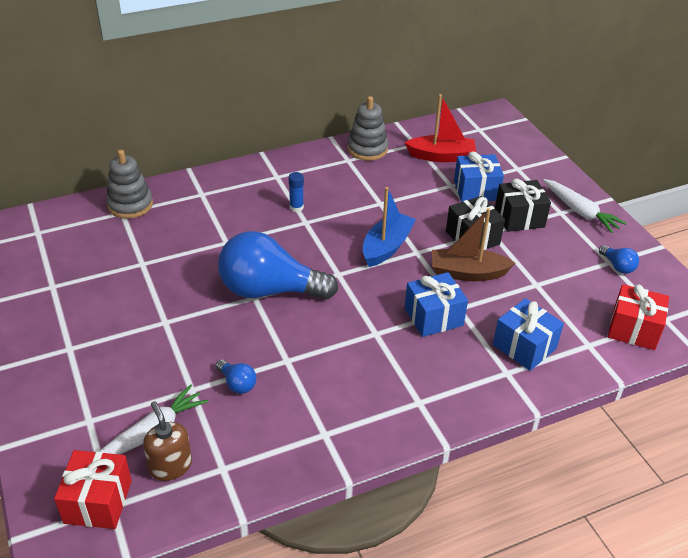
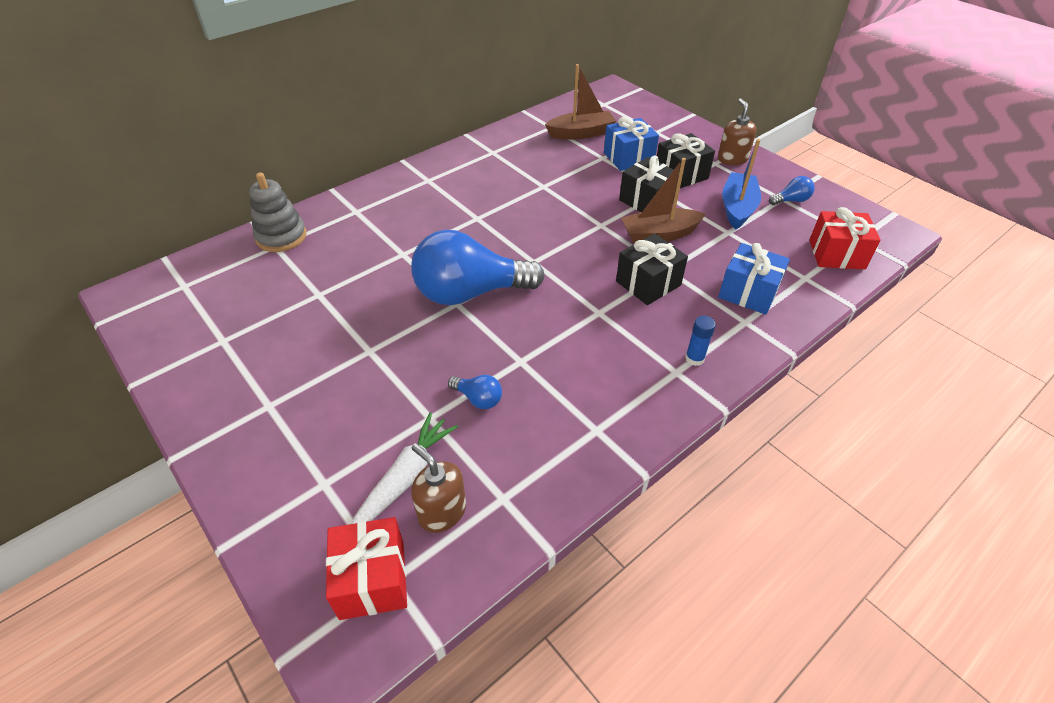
camera: 15 degrees left, 5 degrees up
(296, 207) = (461, 206): blue glue stick -> blue glue stick (694, 358)
(367, 149) = (507, 139): grey stacking toy -> none
(387, 247) = (569, 226): blue boat -> blue boat (737, 208)
(433, 317) = (648, 283): blue gift -> black gift
(441, 156) = (581, 133): red boat -> brown boat
(580, 211) = (732, 159): white carrot -> brown soap dispenser
(617, 266) = (791, 200): blue light bulb -> blue light bulb turned 60 degrees counterclockwise

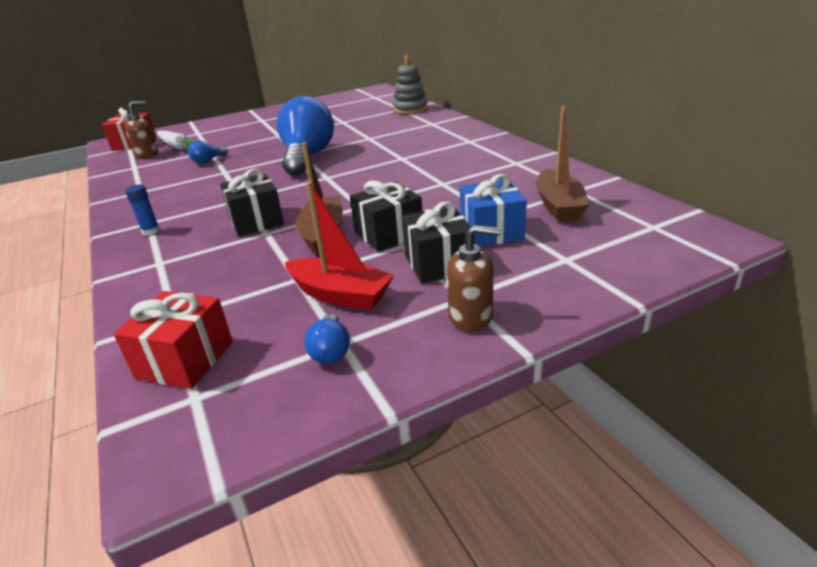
camera: 105 degrees right, 15 degrees down
(737, 208) = (340, 295): blue boat -> red boat
(748, 292) = (192, 272): blue gift -> none

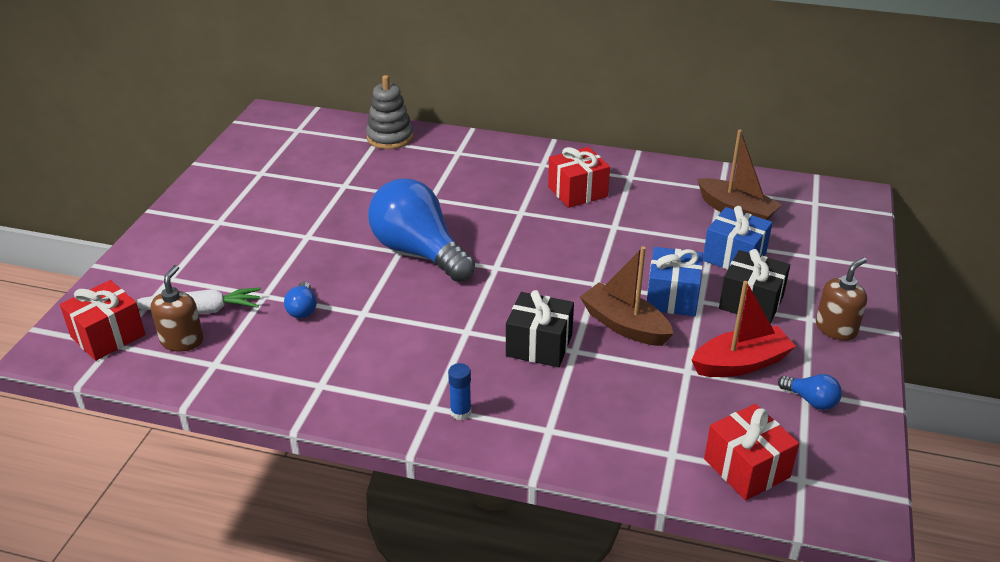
camera: 50 degrees left, 5 degrees up
(389, 234) = (672, 297): black gift -> blue gift
(460, 159) = (577, 192): none -> red gift

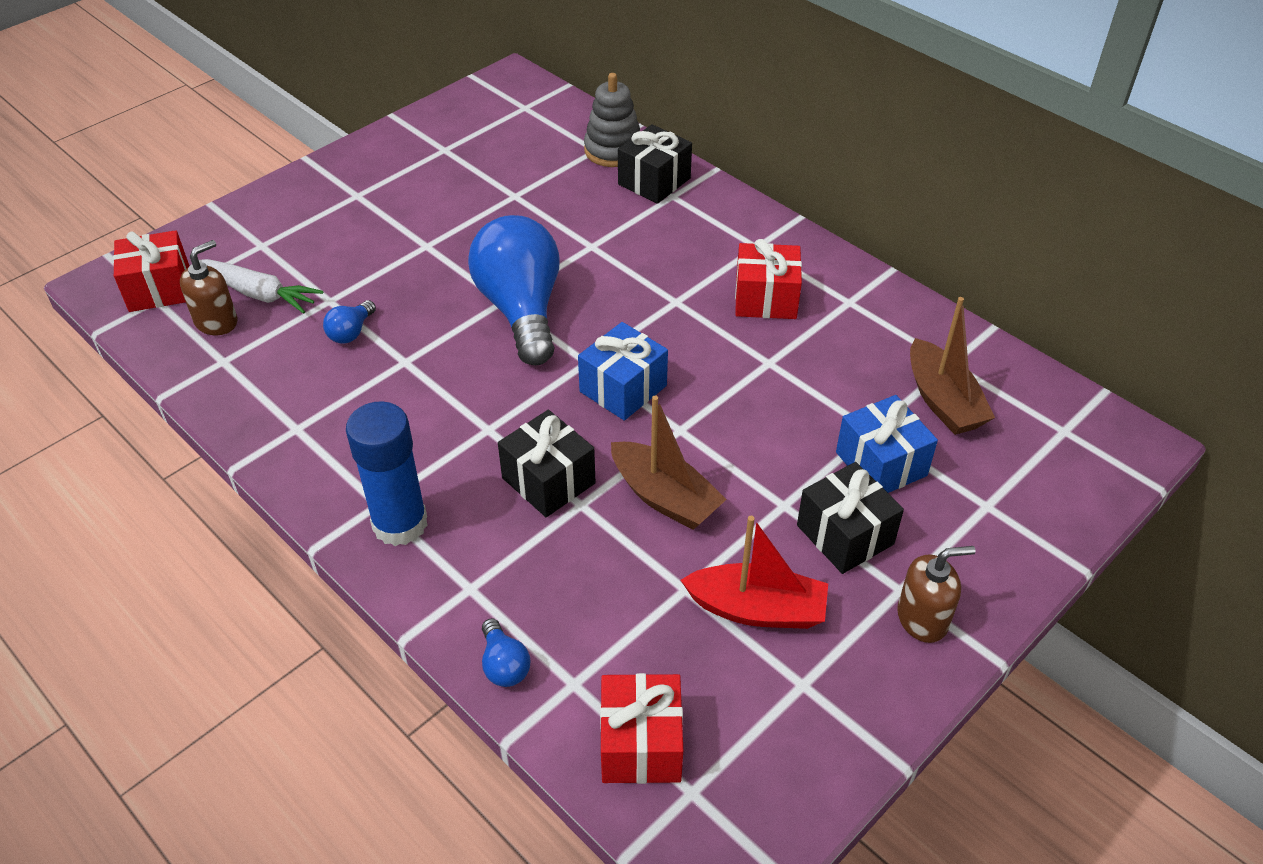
camera: 30 degrees right, 10 degrees up
(437, 148) = (654, 181): none -> black gift
(460, 412) = (400, 524): blue glue stick -> blue glue stick, size x2.16
(624, 325) = (665, 497): brown boat -> brown boat turned 150 degrees clockwise
(672, 297) = (753, 485): blue gift -> blue gift (623, 388)
(811, 400) = (798, 698): blue light bulb -> blue light bulb (504, 665)

